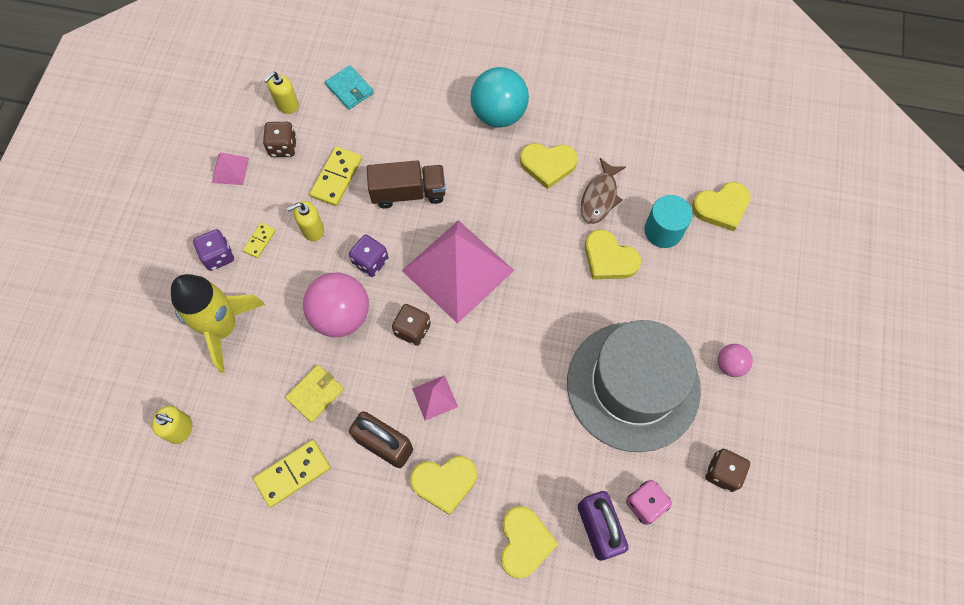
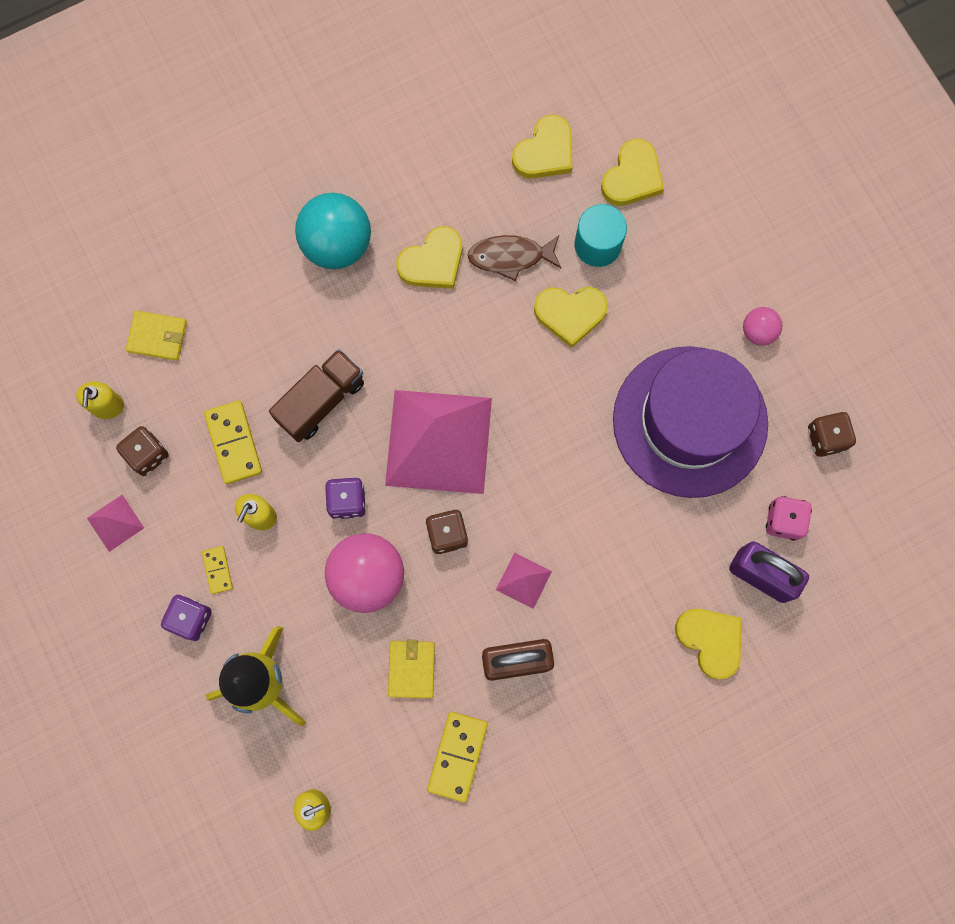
camera: 40 degrees left, 10 degrees up
(350, 89) = (157, 336): turquoise wallet -> yellow wallet
(444, 482) = (599, 648): yellow heart -> yellow heart (545, 152)
(599, 197) = (510, 257): brown fish -> brown fish turned 105 degrees clockwise
(633, 385) = (690, 421): grey hat -> purple hat

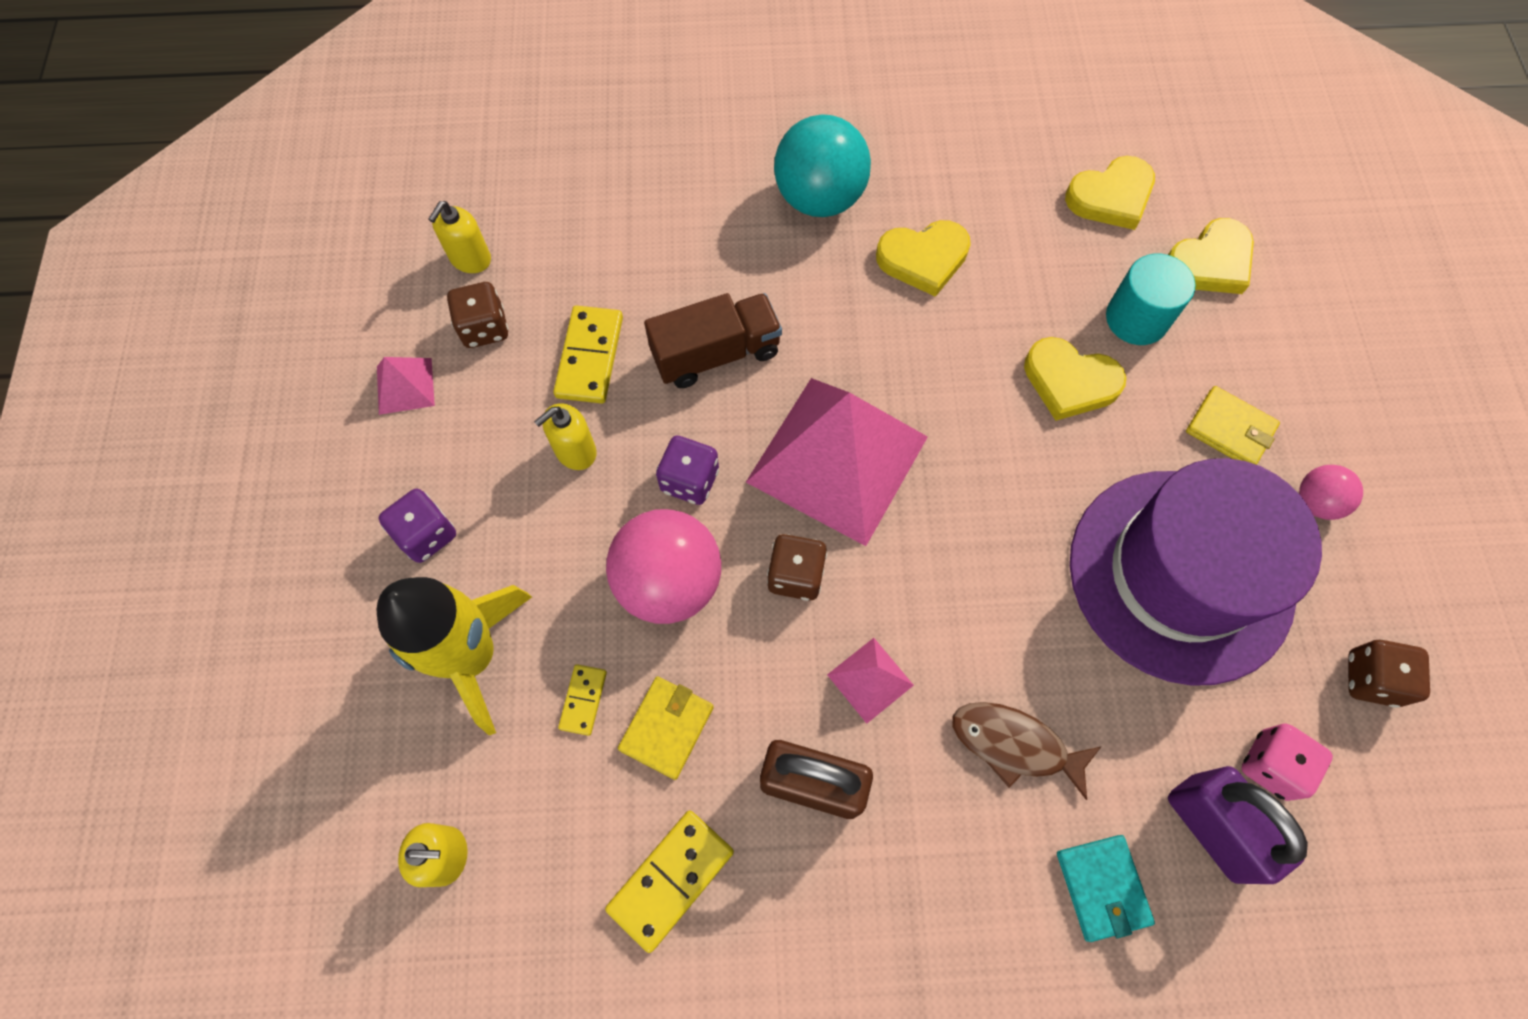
camera: 25 degrees right, 10 degrees down
(157, 336) = (567, 212): yellow wallet -> yellow wallet (1230, 429)
(217, 570) = (491, 491): yellow domino -> yellow domino (583, 700)
(510, 257) = (1021, 289): brown fish -> brown fish (1014, 744)
(710, 640) = (1102, 887): yellow heart -> turquoise wallet

